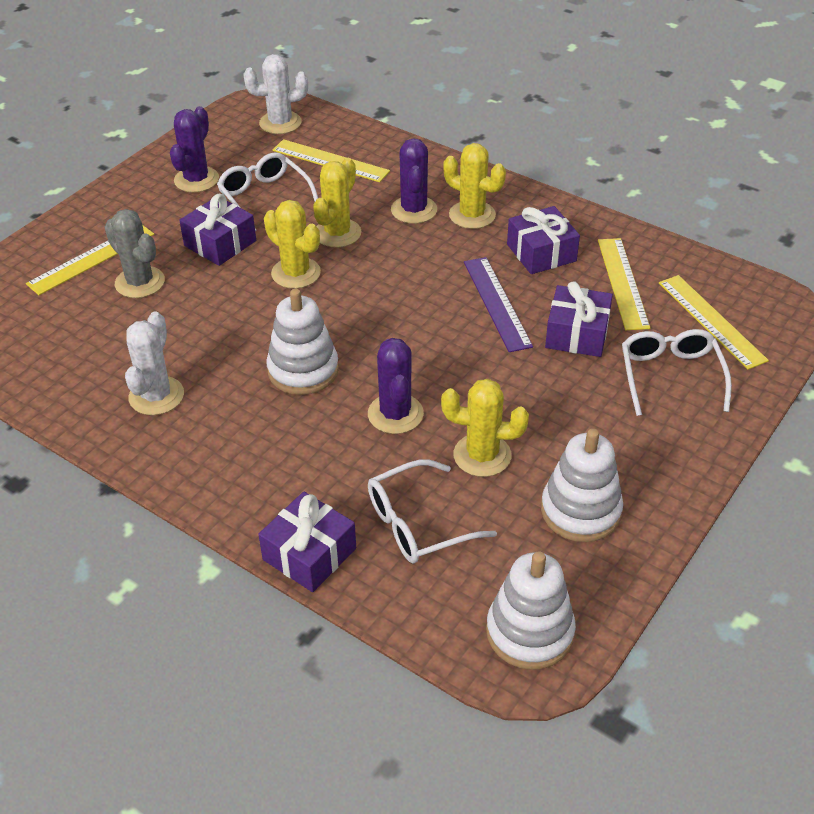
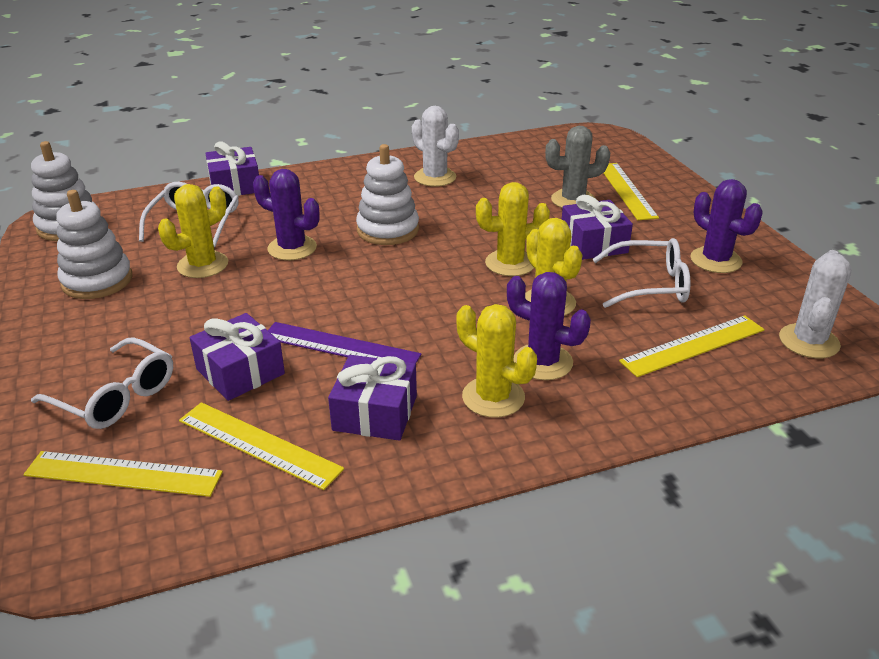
camera: 125 degrees right, 10 degrees down
(472, 215) = (493, 397): yellow cactus -> yellow cactus turned 60 degrees clockwise

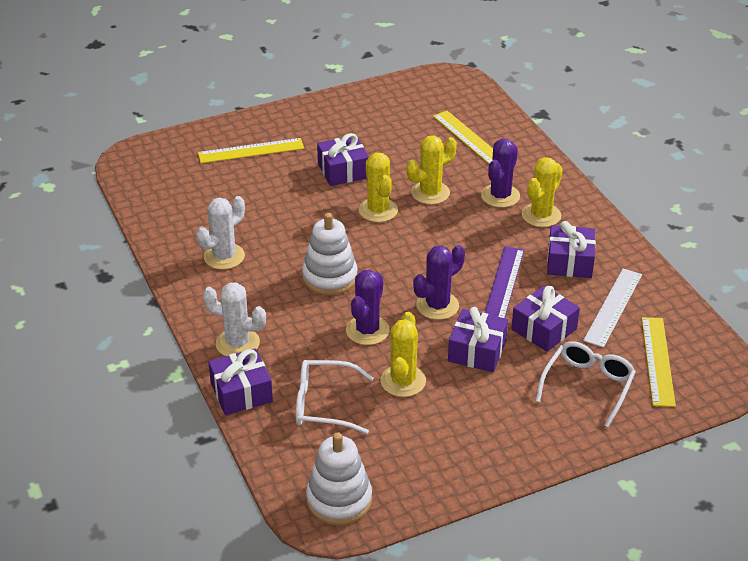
camera: 95 degrees left, 5 degrees up
(97, 281) = (439, 444): white stacking toy -> none
(202, 265) = (403, 381): yellow cactus -> yellow cactus turned 60 degrees clockwise
(225, 315) = (477, 351): none -> purple gift
(258, 444) = (613, 307): yellow ruler -> white ruler
(573, 200) = (270, 178): grey cactus -> none
(650, 285) = (399, 149): white glasses -> none
(715, 260) = (362, 119): purple cactus -> purple cactus (437, 306)
(809, 341) = (455, 97): white cactus -> white cactus (237, 343)

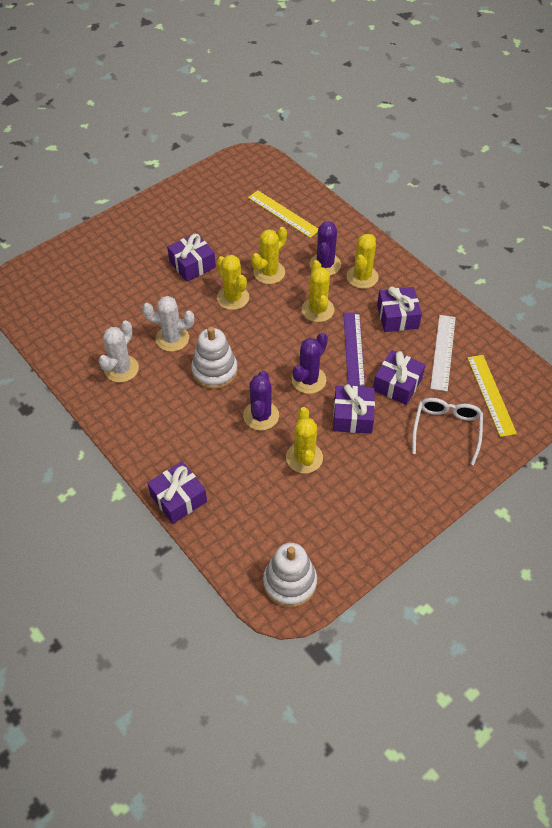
camera: 15 degrees left, 15 degrees up
(237, 343) = (160, 451): white cactus -> white cactus (172, 338)
(251, 150) = (110, 259): yellow ruler -> none
(324, 404) = (249, 494): white glasses -> none
(474, 239) = (317, 310): none -> yellow cactus

